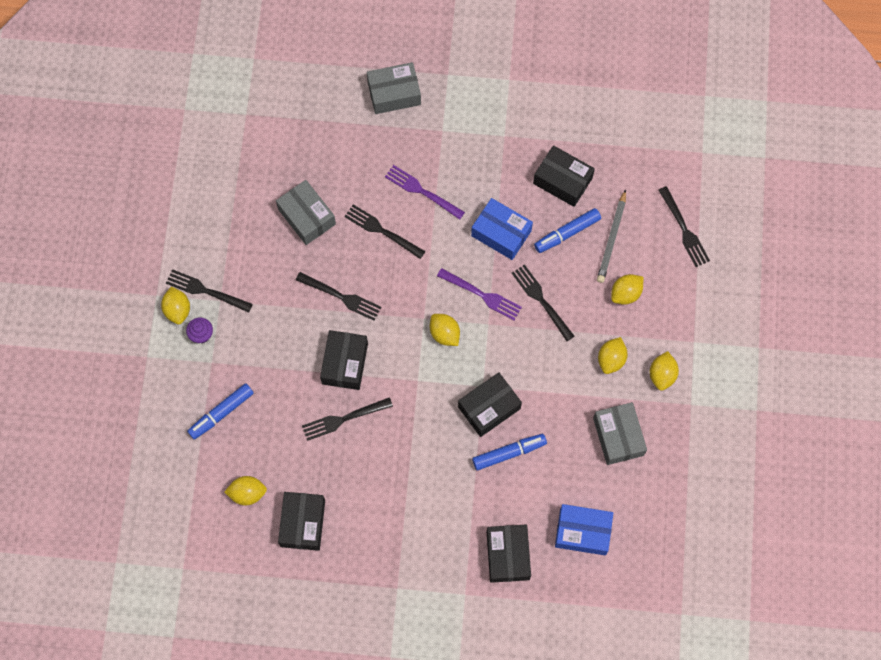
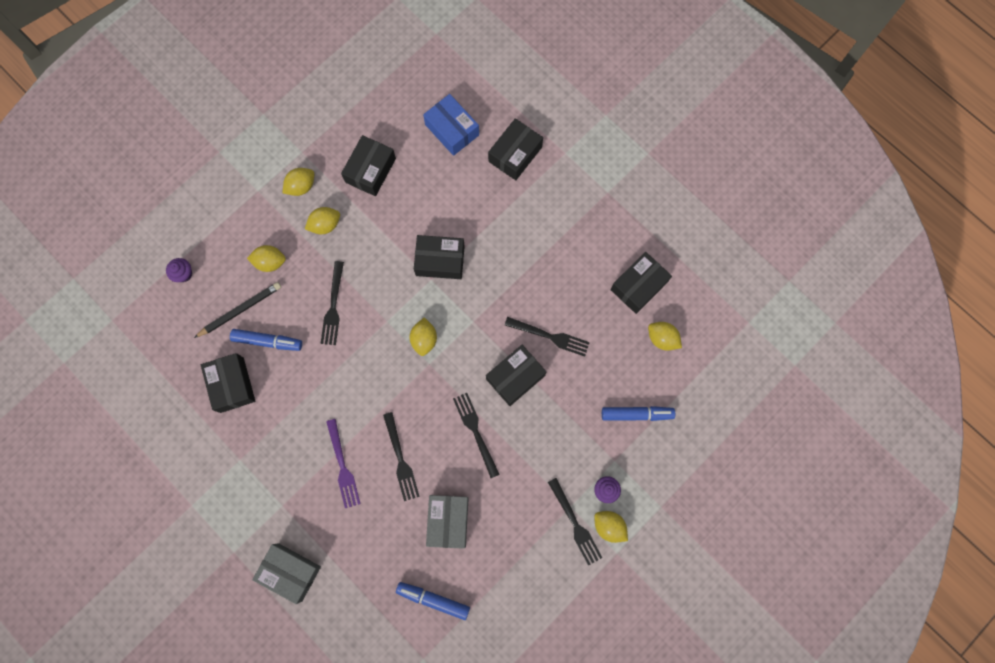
camera: 140 degrees left, 5 degrees up
(177, 310) = (609, 526): yellow lemon -> yellow lemon turned 75 degrees counterclockwise
(482, 295) = (371, 346): purple fork -> none
(501, 233) = (314, 382): blue box -> none
(509, 453) = (454, 219): blue marker -> blue marker (433, 599)
(612, 239) = (240, 310): grey pencil -> black pencil
(618, 436) = (370, 170): grey box -> black box
(684, 229) = (183, 274): black fork -> purple cupcake

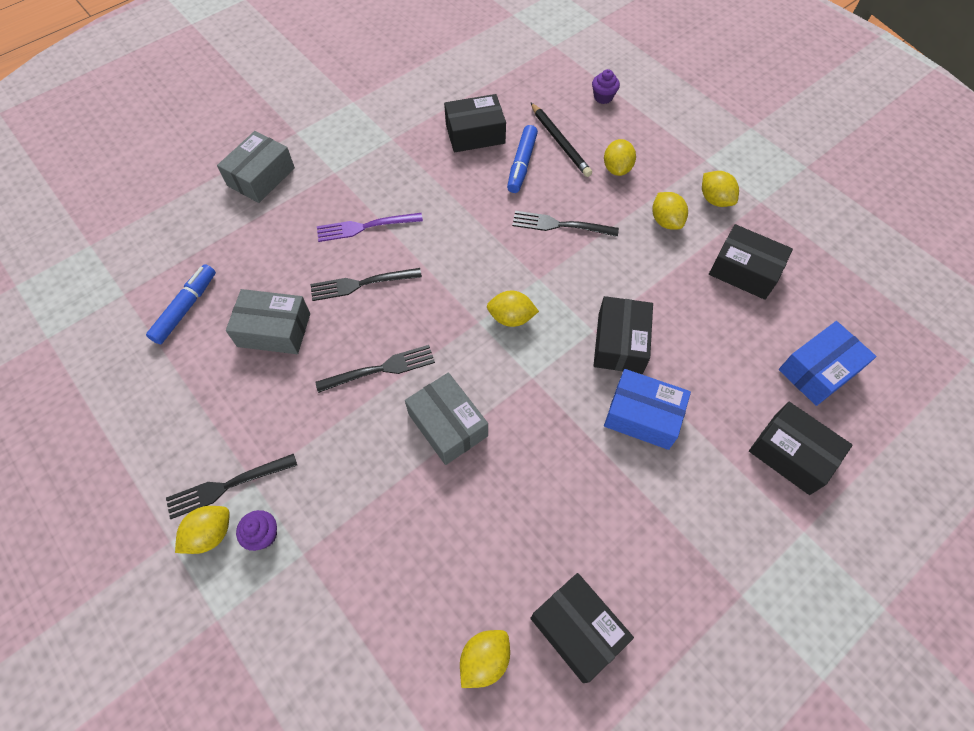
camera: 95 degrees right, 15 degrees down
(496, 246) = (642, 416): none -> blue box
(515, 377) = (448, 425): black box -> grey box
(550, 336) = (503, 478): black fork -> none
(637, 414) = (366, 598): blue marker -> none

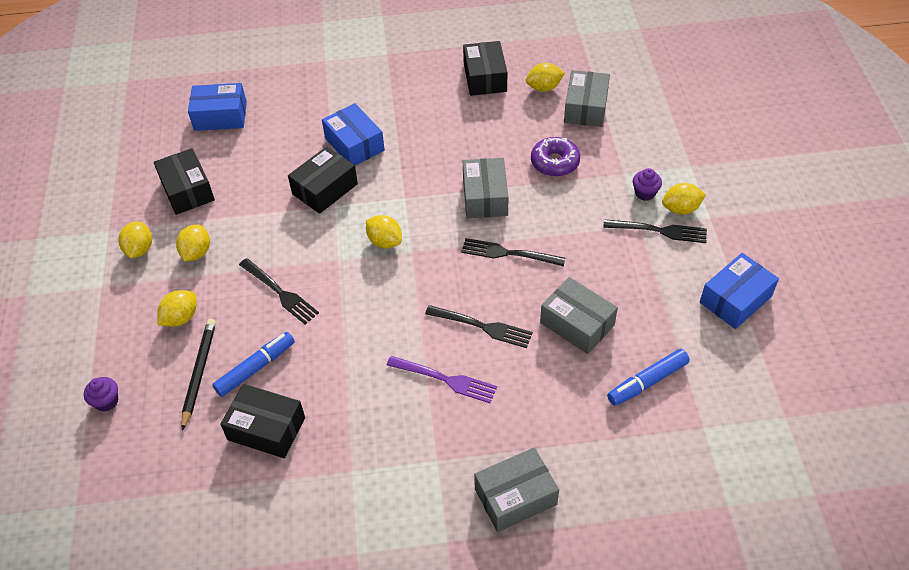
camera: 145 degrees left, 10 degrees down
(116, 439) = (735, 299): none -> blue box
(396, 522) = (555, 162): none -> purple donut
(405, 652) = (585, 108): none -> grey box
(791, 454) = (290, 89): black box -> none

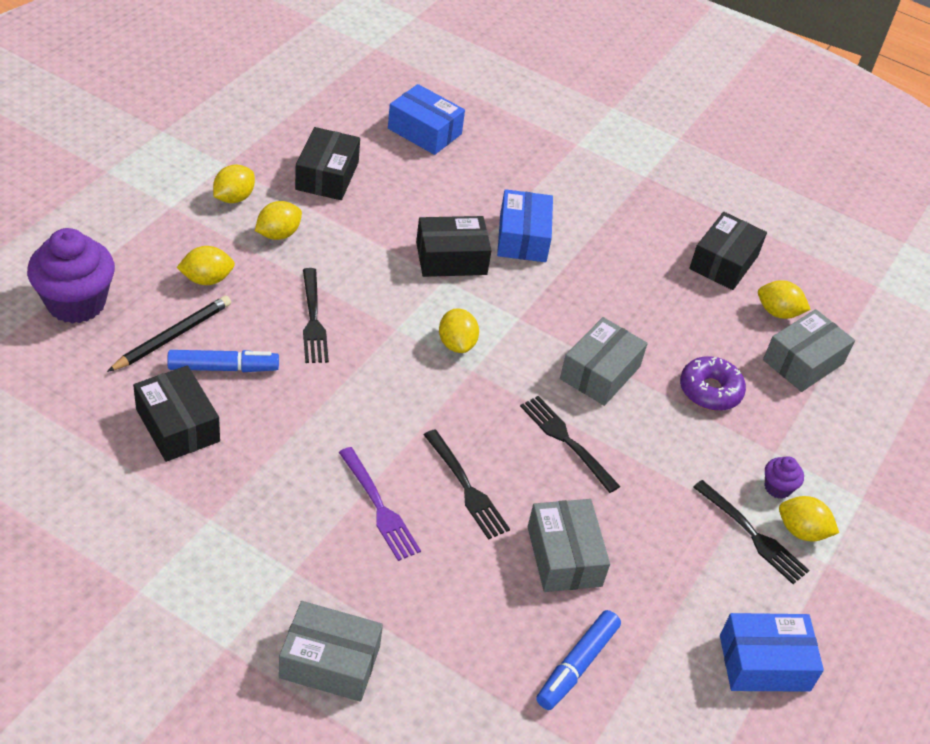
camera: 30 degrees right, 5 degrees down
(106, 401) = (76, 303): purple cupcake -> purple cupcake, size x2.18
(647, 382) = (576, 665): blue marker -> blue marker turned 60 degrees counterclockwise

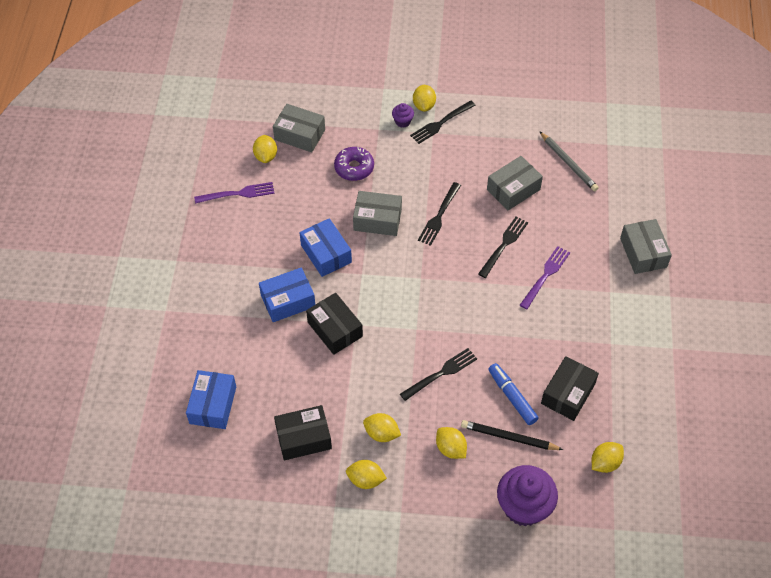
camera: 110 degrees left, 10 degrees up
(456, 344) = (406, 294): yellow lemon -> yellow lemon (605, 463)
(576, 665) = (568, 163): blue marker -> grey pencil
(723, 262) = (238, 193): black box -> purple fork
(752, 534) = (441, 123): black fork -> black fork turned 150 degrees counterclockwise
(764, 662) = (511, 99): blue box -> blue box (326, 254)

